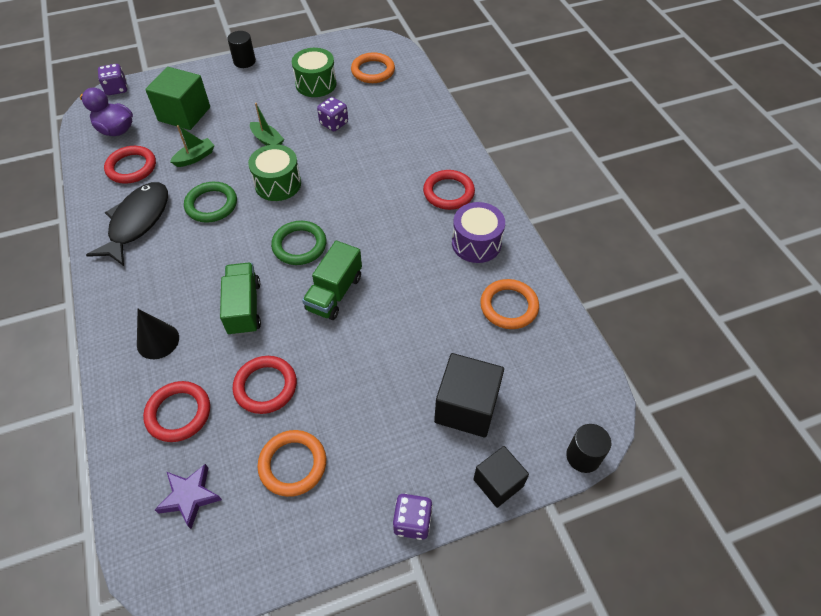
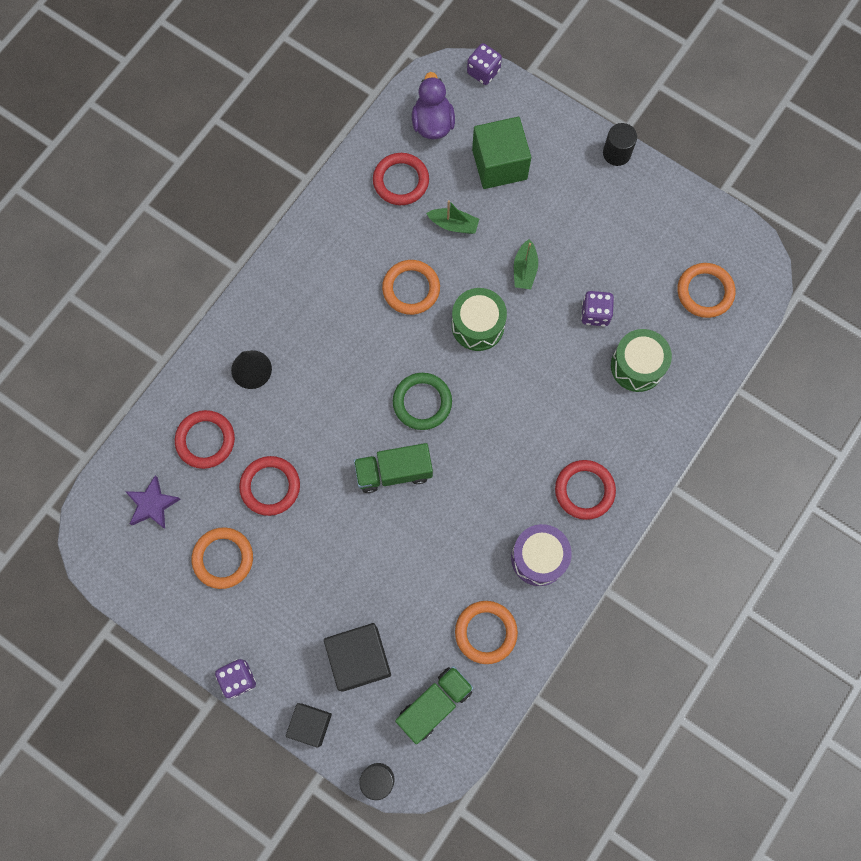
camera: 55 degrees right, 20 degrees up
(137, 222) = (347, 244): black fish -> none
(211, 205) = (411, 289): green ring -> orange ring
(244, 308) = (327, 410): green truck -> green truck (434, 704)
(316, 84) = (639, 251): green drum -> green drum (637, 366)

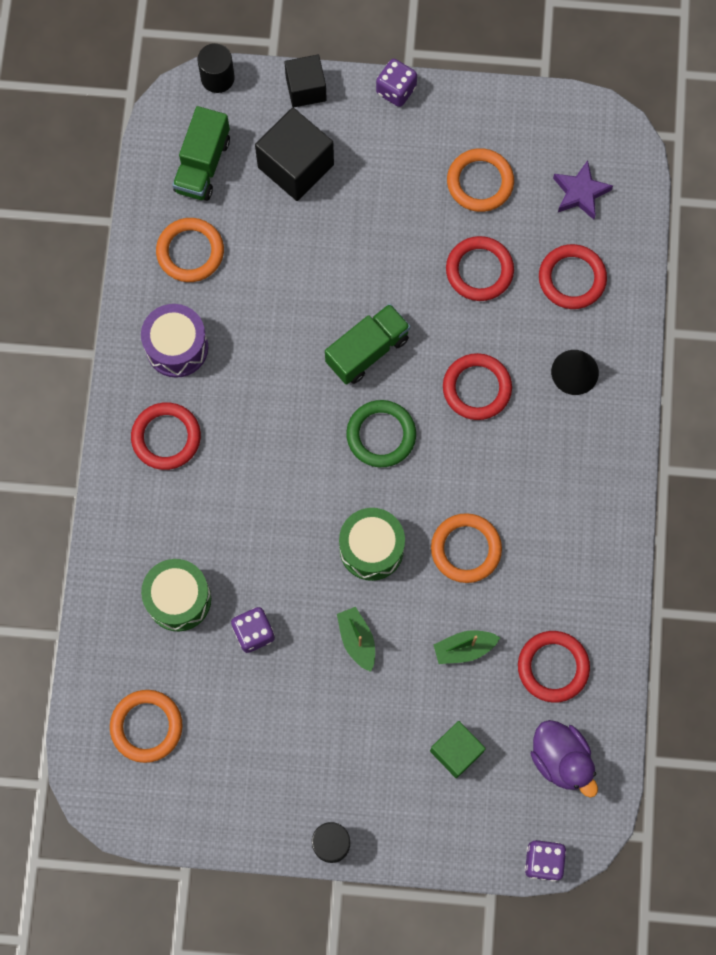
camera: 150 degrees right, 0 degrees up
(330, 397) = (477, 388): none -> red ring
(499, 164) = (456, 751): green cube -> green cube, size x0.64

